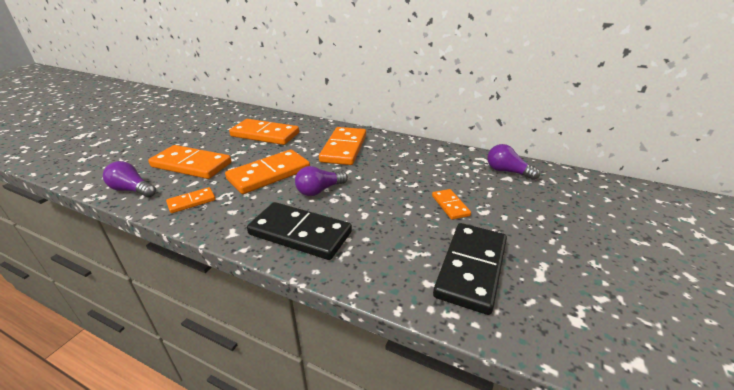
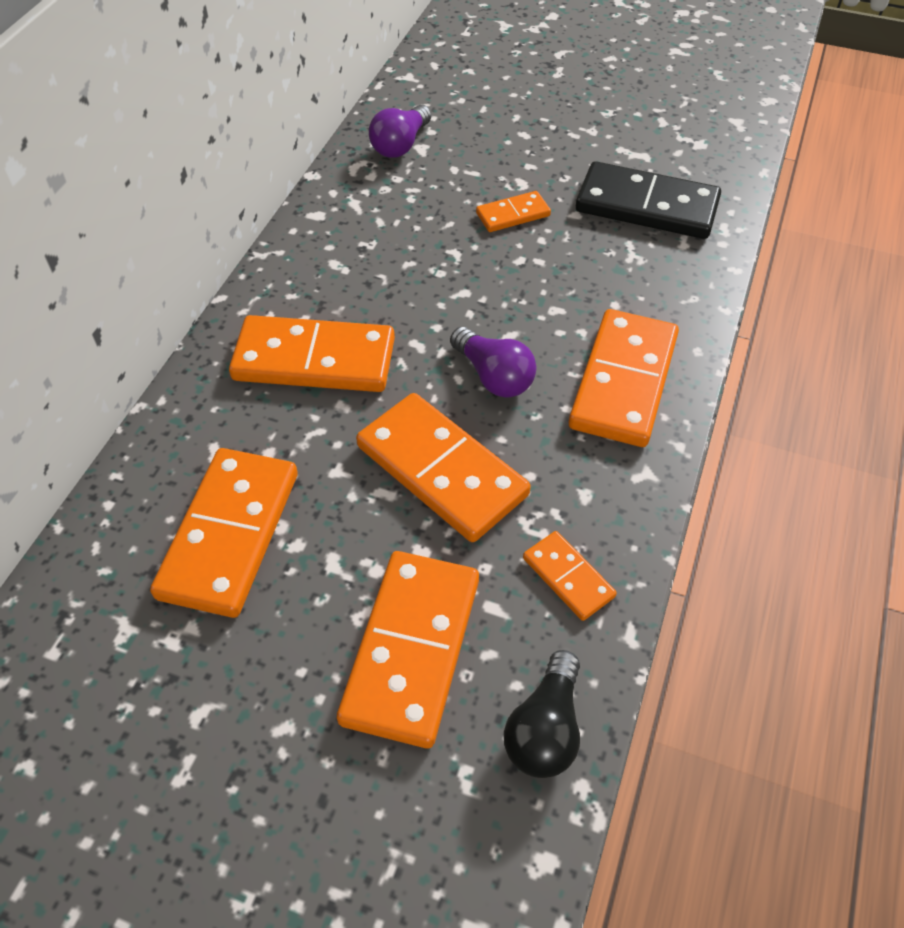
camera: 95 degrees left, 20 degrees up
(132, 190) = (545, 729): purple light bulb -> black light bulb
(300, 233) = (623, 381): black domino -> orange domino

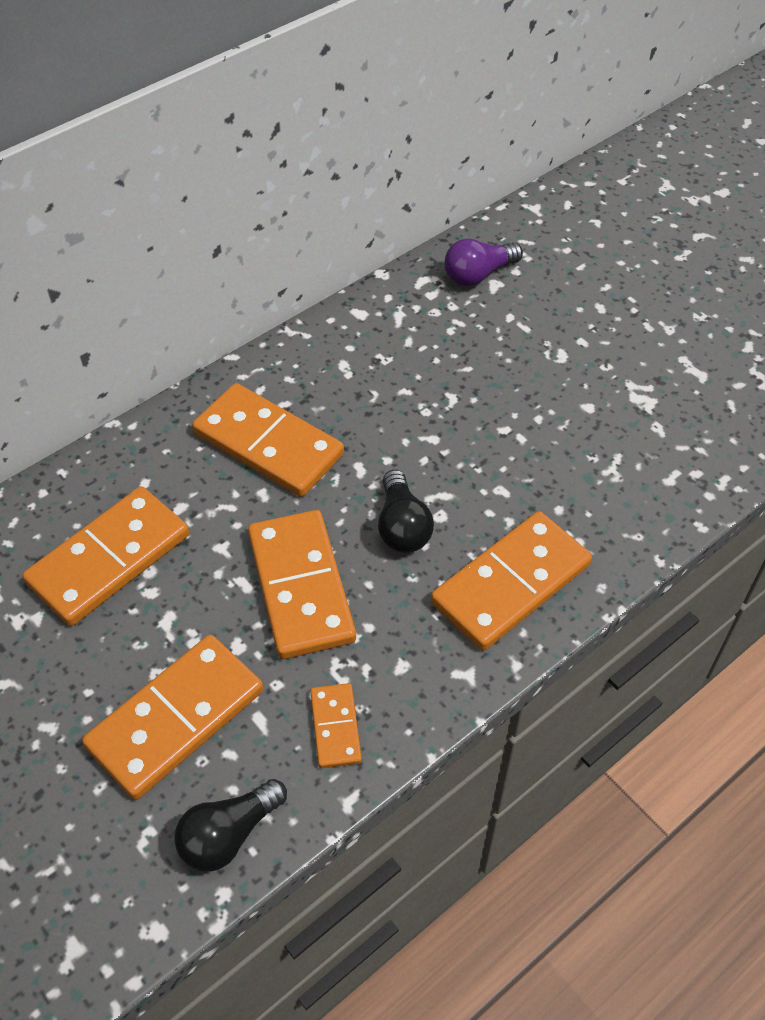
camera: 30 degrees right, 0 degrees up
(493, 376) = (402, 526): purple light bulb -> black light bulb
(513, 214) = (530, 383): orange domino -> none
(647, 206) = (663, 427): black domino -> none

